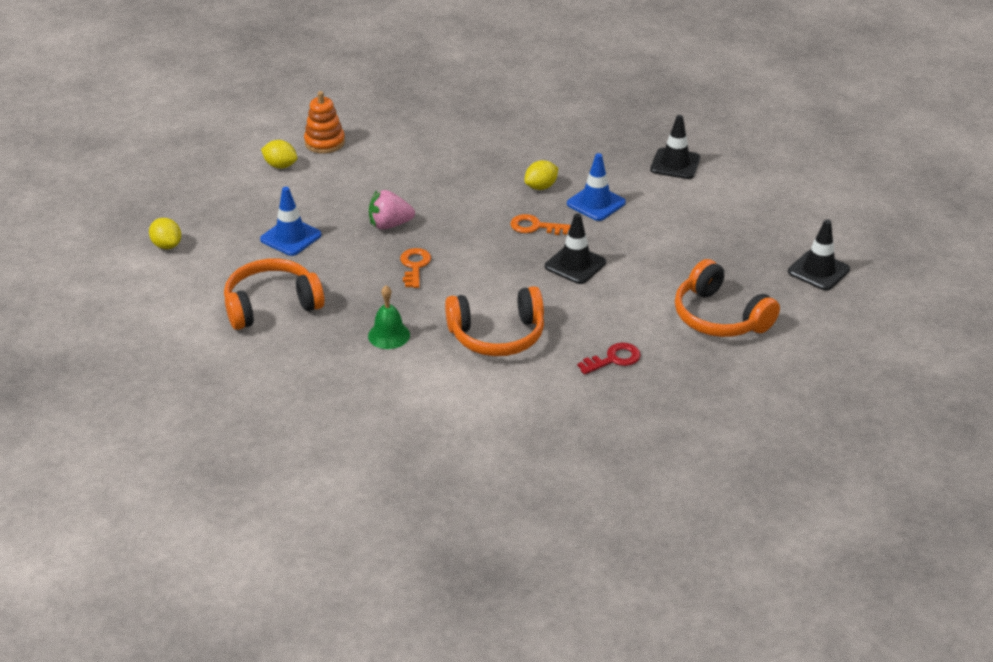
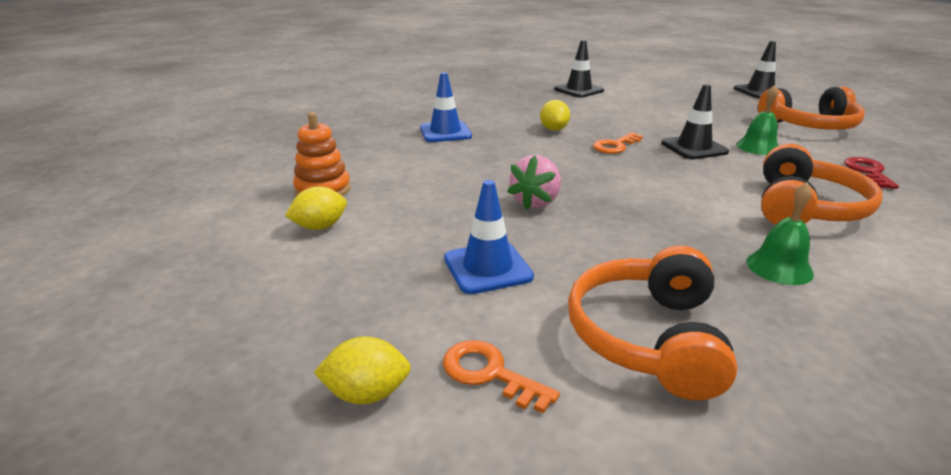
camera: 55 degrees left, 10 degrees down
(415, 266) = (633, 211): orange key -> orange key (489, 373)
(596, 203) = (603, 120): blue traffic cone -> blue traffic cone (445, 132)
(616, 296) = (758, 147): none -> green bell

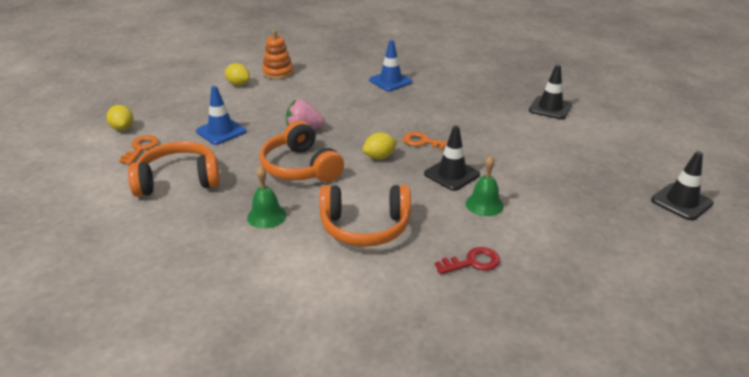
camera: 65 degrees right, 5 degrees up
(554, 129) = (435, 114): yellow lemon -> yellow lemon (379, 157)
(809, 125) = (583, 233): orange headphones -> orange headphones (301, 167)

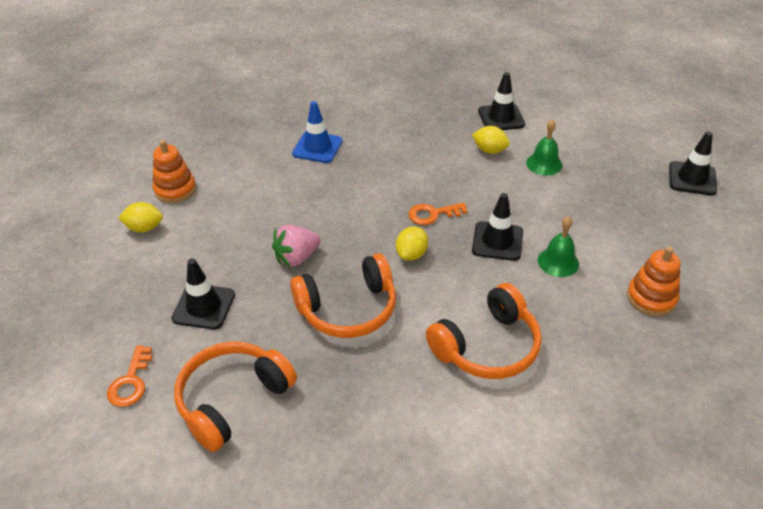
camera: 35 degrees left, 10 degrees up
(123, 128) = (68, 365): yellow lemon -> yellow lemon (489, 150)
(141, 148) = (131, 382): orange key -> orange key turned 150 degrees counterclockwise
(221, 131) = (204, 306): blue traffic cone -> black traffic cone
(266, 216) = (382, 389): green bell -> green bell (544, 164)
(301, 167) = (348, 308): orange headphones -> orange headphones turned 45 degrees counterclockwise
(472, 262) = (611, 331): red key -> none
(536, 258) = (651, 298): none -> orange stacking toy

